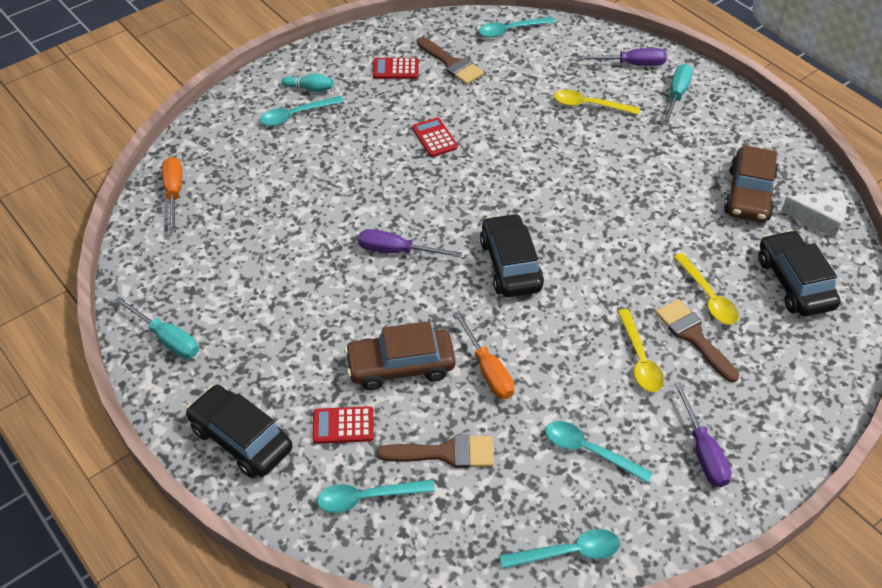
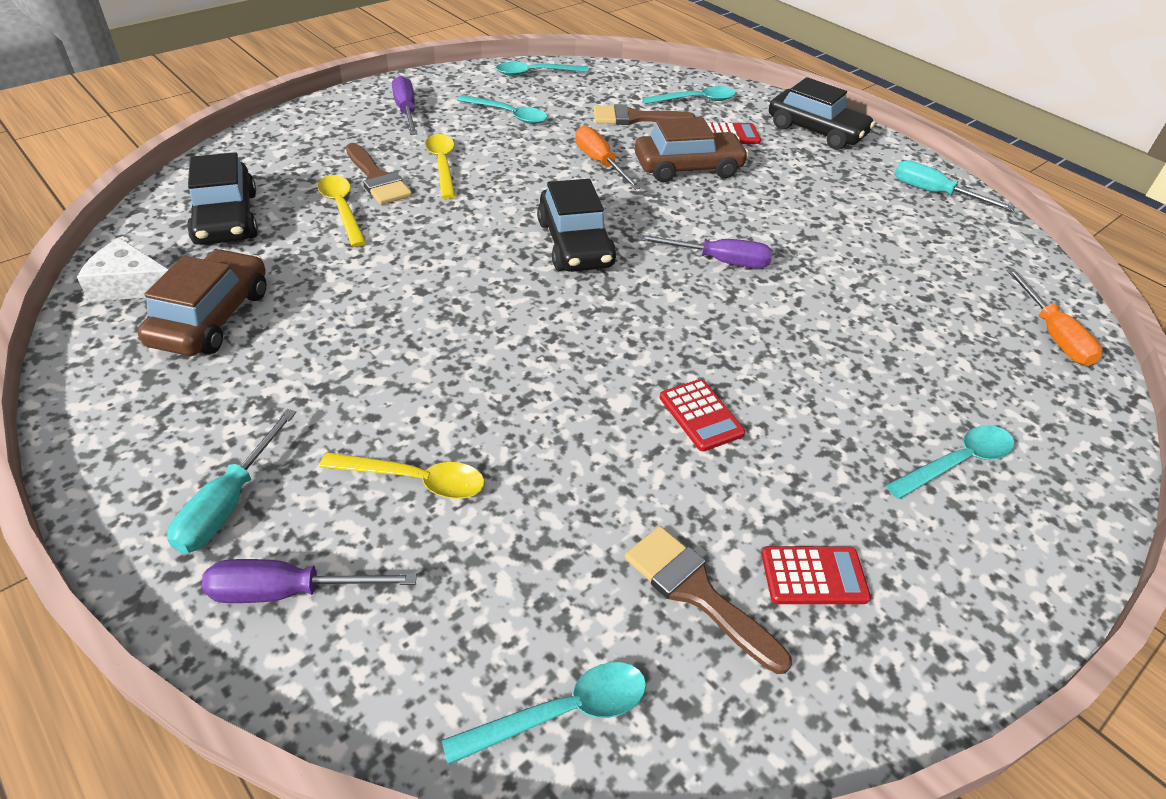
camera: 175 degrees right, 5 degrees down
(310, 89) = (965, 523): turquoise bowling pin -> none

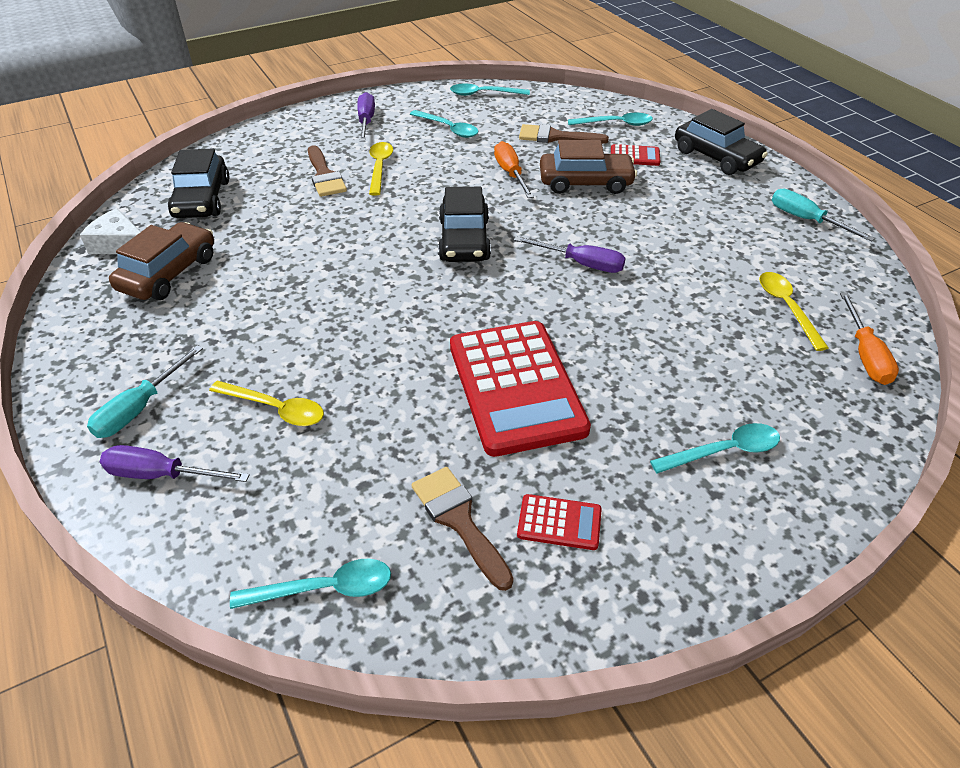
camera: 15 degrees right, 0 degrees up
(342, 209) = (289, 198): yellow spoon -> yellow spoon (787, 308)
(701, 415) = (516, 387): red calculator -> red calculator, size x2.35

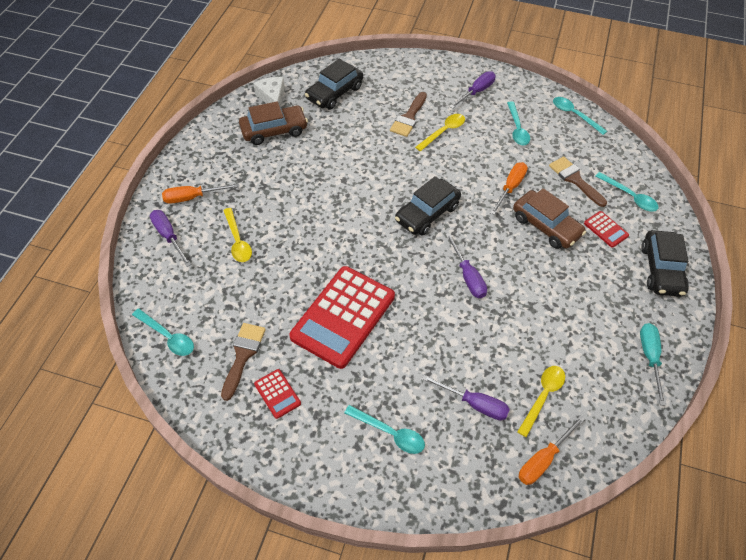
camera: 45 degrees right, 10 degrees up
(140, 408) = (192, 197): turquoise screwdriver -> orange screwdriver
(749, 359) = (474, 404): none -> purple screwdriver

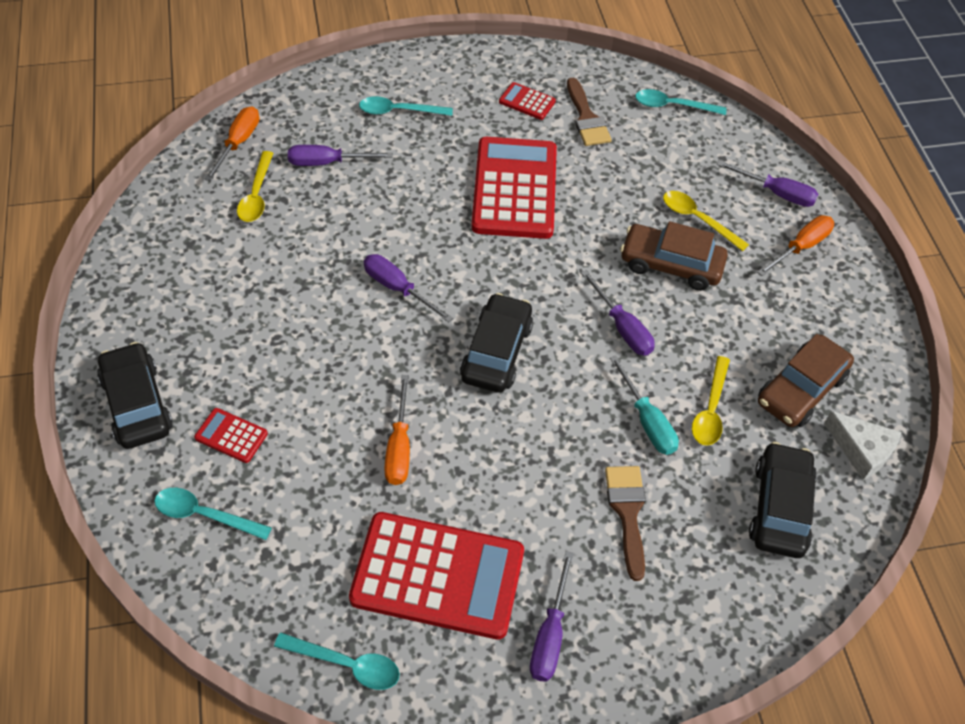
camera: 150 degrees right, 0 degrees up
(343, 197) = (622, 328): none -> purple screwdriver
(443, 132) = (555, 509): yellow spoon -> yellow spoon (710, 410)
(517, 129) = (437, 576): turquoise spoon -> red calculator
(546, 226) = (322, 404): brown car -> brown car (671, 265)
(575, 179) = (303, 509): brown brush -> none
(650, 357) = (139, 280): turquoise screwdriver -> turquoise screwdriver (647, 421)

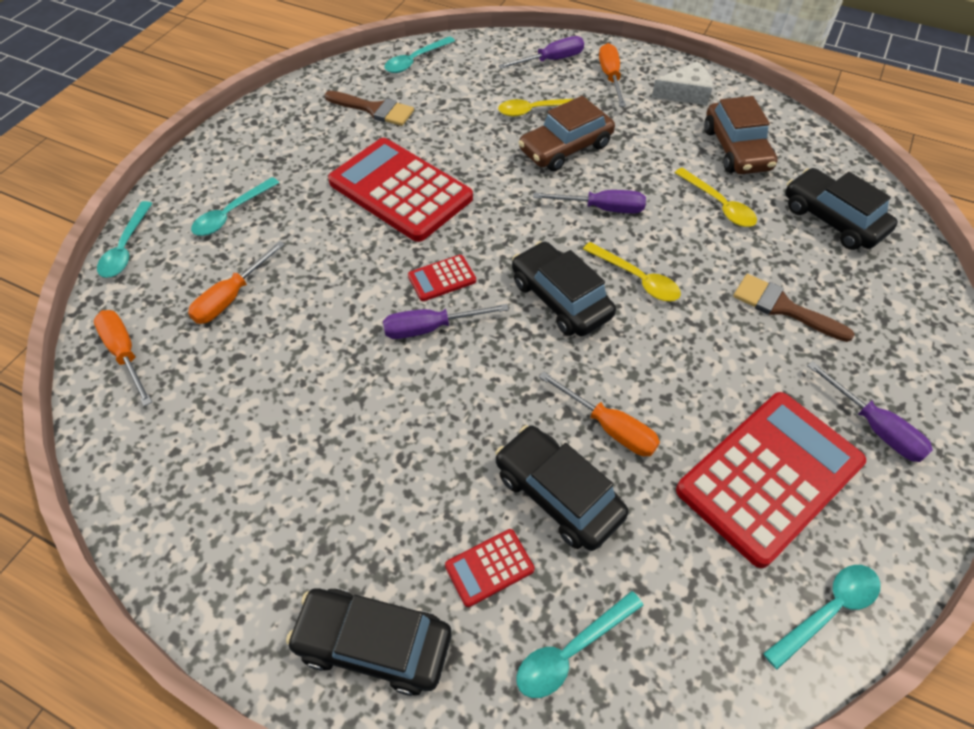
camera: 50 degrees left, 0 degrees up
(256, 195) = (208, 375): yellow spoon -> yellow spoon (637, 279)
(316, 445) = (558, 494): none -> black car
(319, 81) = (126, 248): none -> turquoise spoon
(327, 162) = (231, 297): purple screwdriver -> orange screwdriver
(527, 102) = (317, 132): red calculator -> red calculator (442, 278)
(647, 421) = (703, 246): turquoise screwdriver -> none
(861, 450) = (809, 151): white cheese -> white cheese (685, 93)

